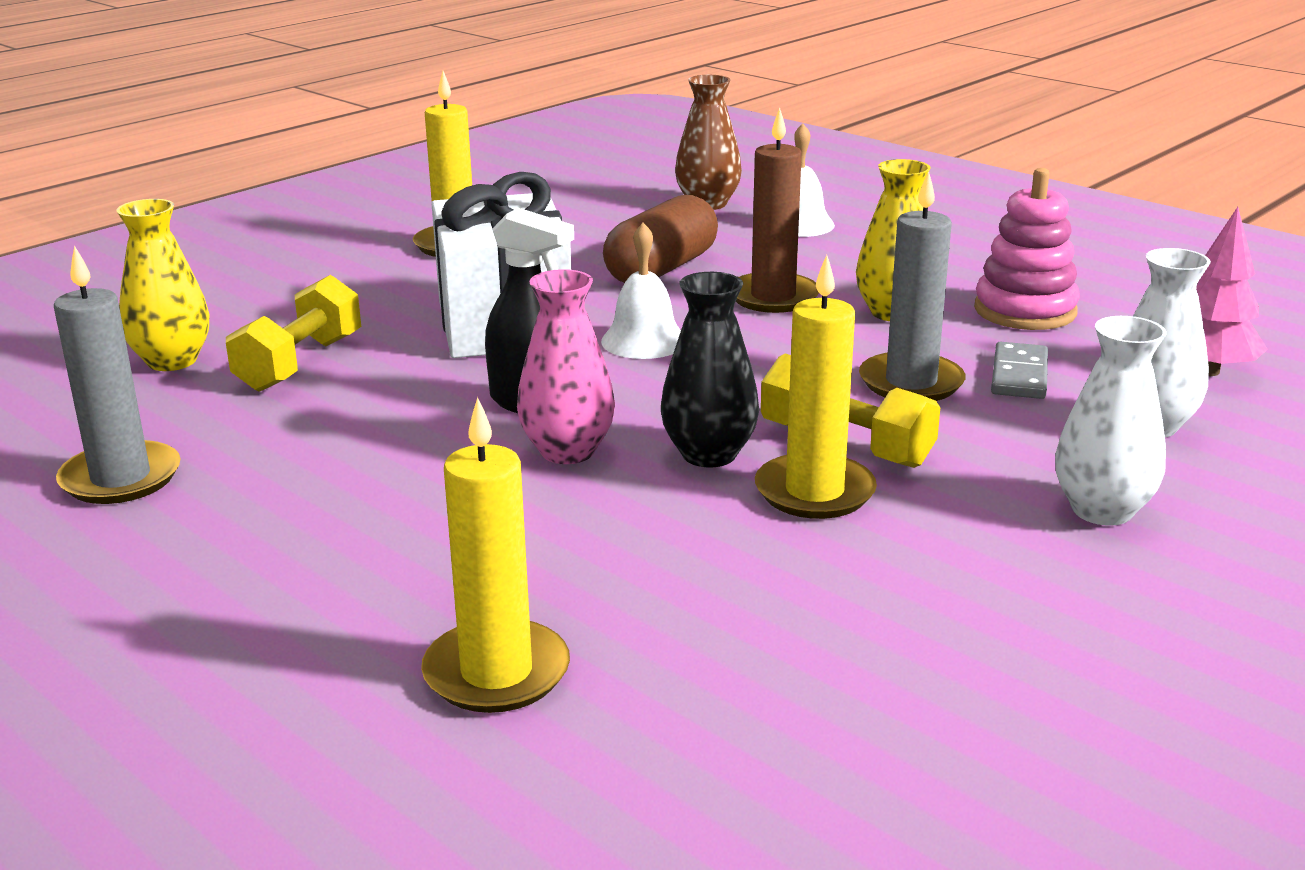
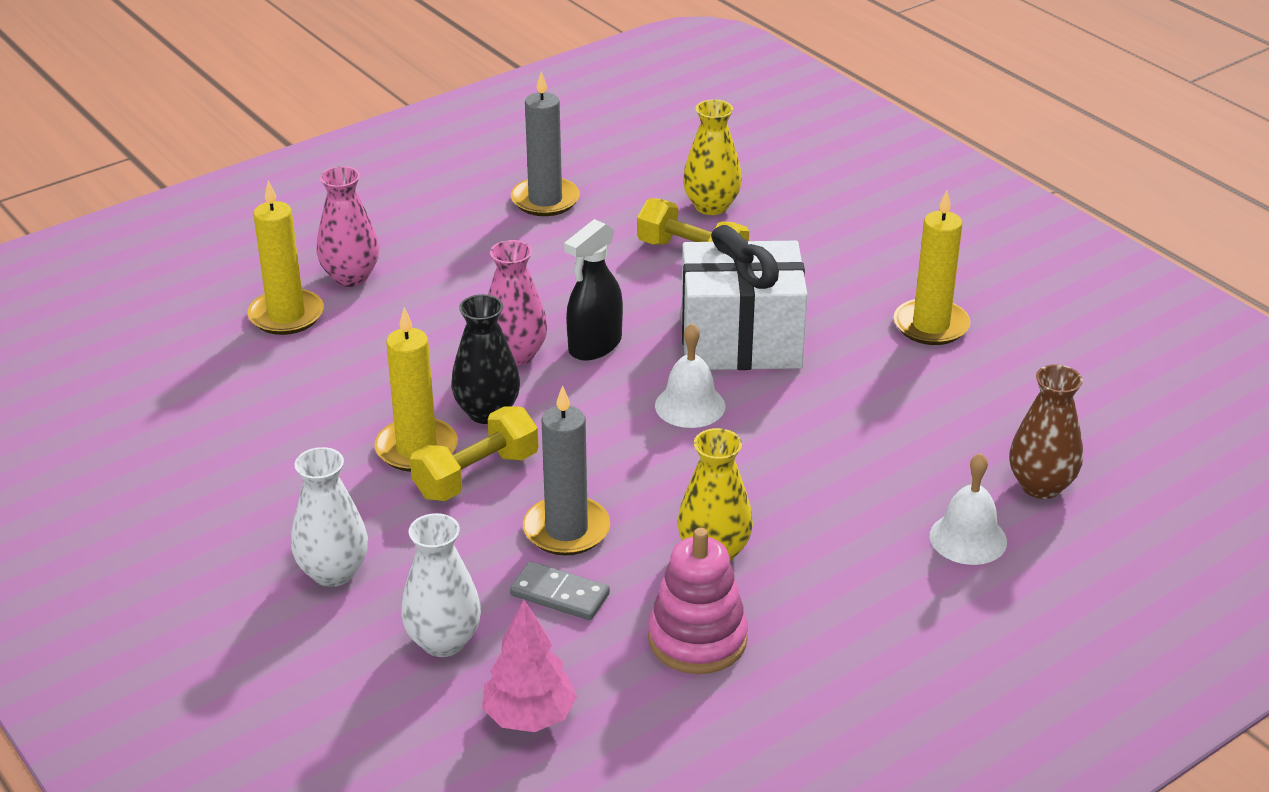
camera: 100 degrees right, 10 degrees up
(359, 625) = (350, 277): none -> pink vase
(661, 269) = (851, 433): brown capsule -> none
(773, 297) = (768, 487): brown candle -> none

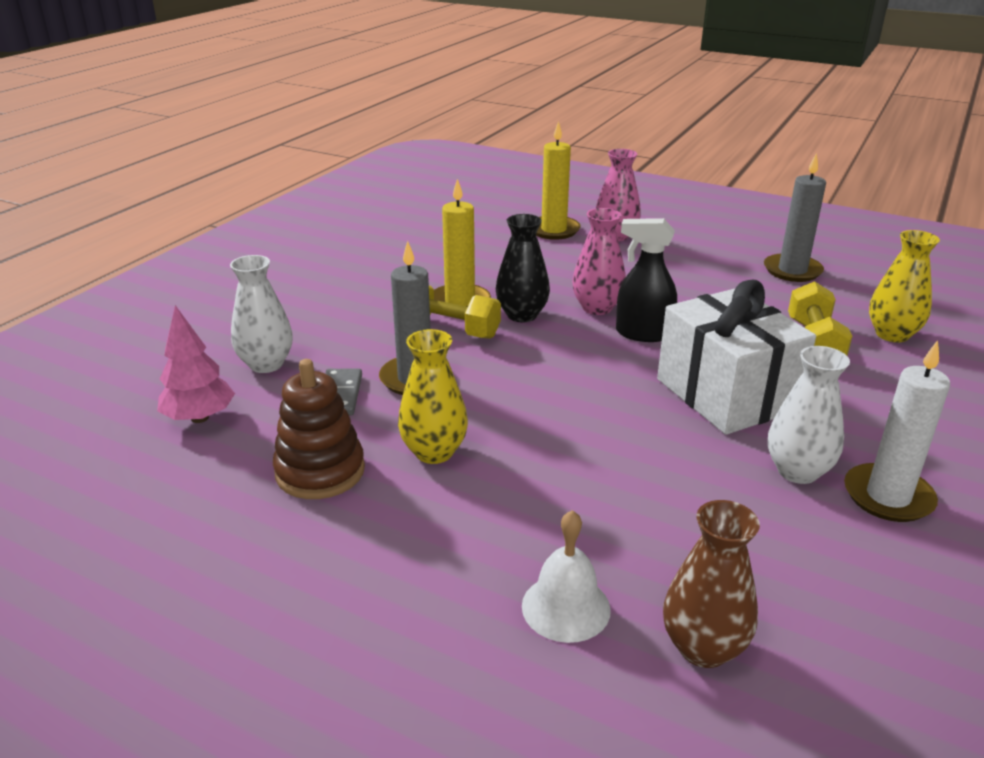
camera: 65 degrees right, 5 degrees down
(333, 572) = (315, 310): white vase -> white vase (797, 471)
(690, 405) = (613, 392): white bell -> none
(697, 639) = (320, 471): pink stacking toy -> brown stacking toy
(931, 326) = (888, 496): yellow candle -> white candle

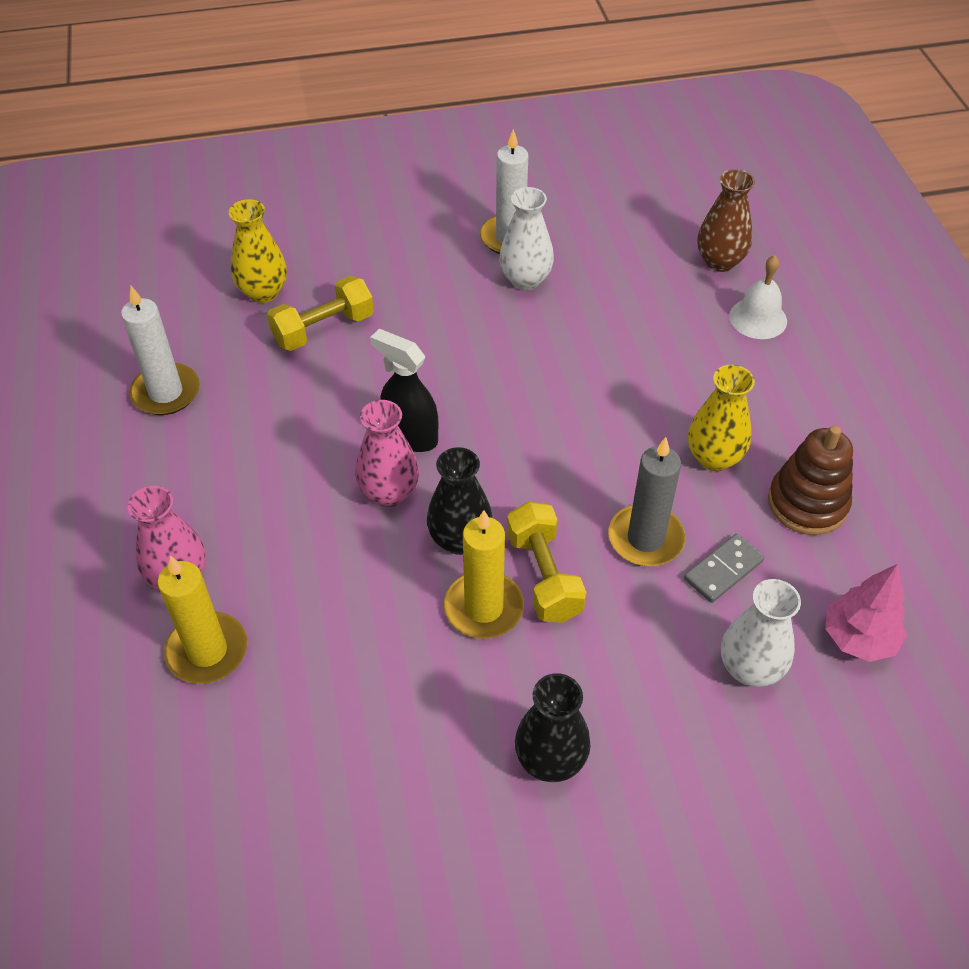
camera: 130 degrees left, 20 degrees up
(340, 283) = (550, 760): none -> black vase
(643, 333) = (410, 435): black spray bottle -> black spray bottle turned 150 degrees clockwise
(726, 394) = (463, 345): white gift -> none
(792, 270) = (166, 392): grey candle -> white candle

